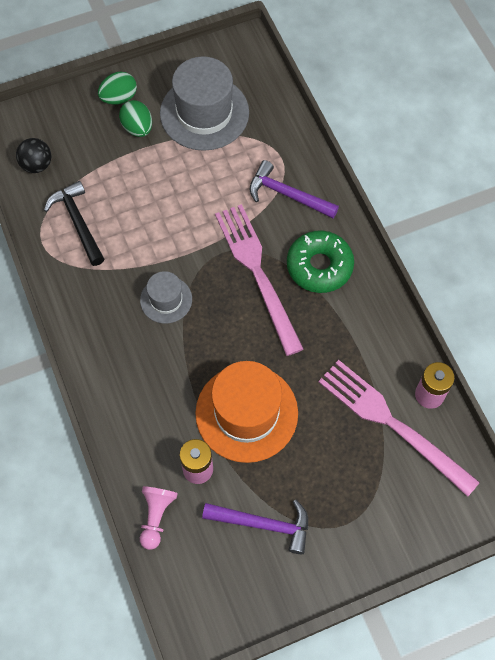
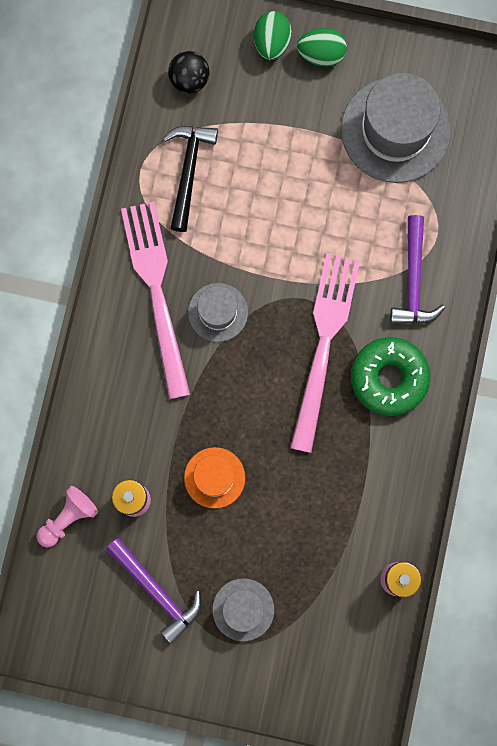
camera: 35 degrees right, 15 degrees up
(137, 128) = (316, 103): green egg -> green egg (271, 43)
(246, 413) = (214, 477): orange hat -> orange hat, size x0.53
(287, 195) = (413, 280): purple hammer -> purple hammer turned 150 degrees counterclockwise
(337, 492) = (243, 609): none -> grey hat
(392, 423) = (340, 581): pink fork -> pink fork (156, 291)

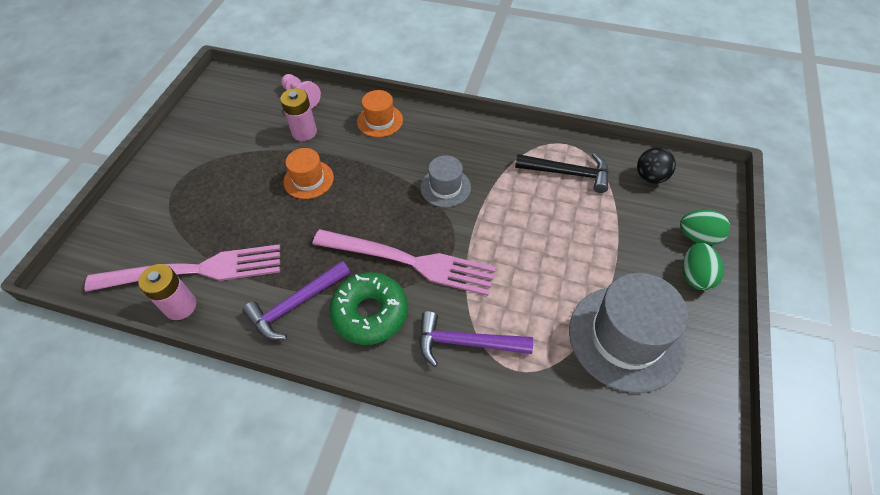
camera: 95 degrees right, 25 degrees down
(109, 404) = (380, 121): none -> orange hat
(156, 291) = (466, 150): pink fork -> pink fork (195, 270)
(156, 591) = (232, 142): purple hammer -> purple hammer (296, 304)
(243, 609) = (198, 193): grey hat -> none

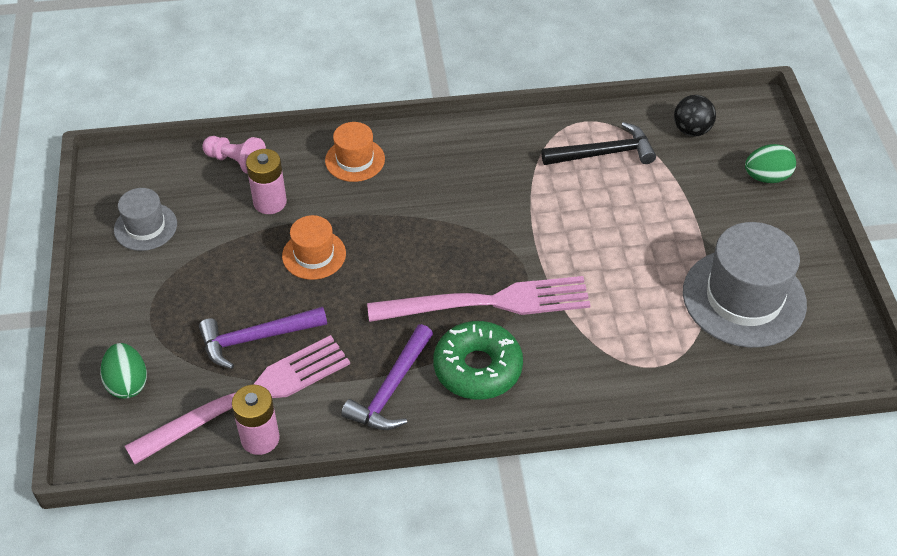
camera: 25 degrees left, 5 degrees down
(445, 187) = (479, 212): grey hat -> grey hat (145, 227)
(466, 343) = (594, 359): purple hammer -> purple hammer (257, 338)
(695, 276) = (781, 217): green egg -> green egg (127, 383)

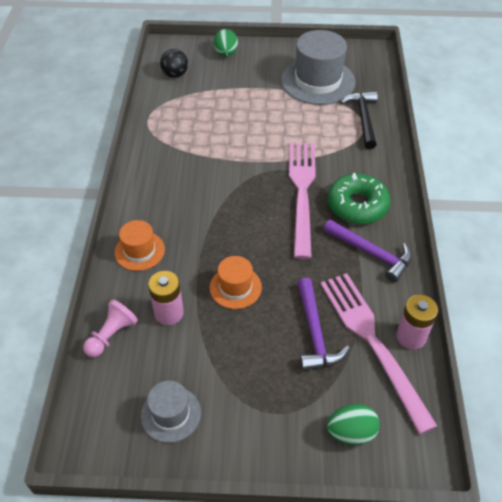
camera: 80 degrees left, 0 degrees up
(603, 153) = (182, 116): black hammer -> black hammer (363, 119)

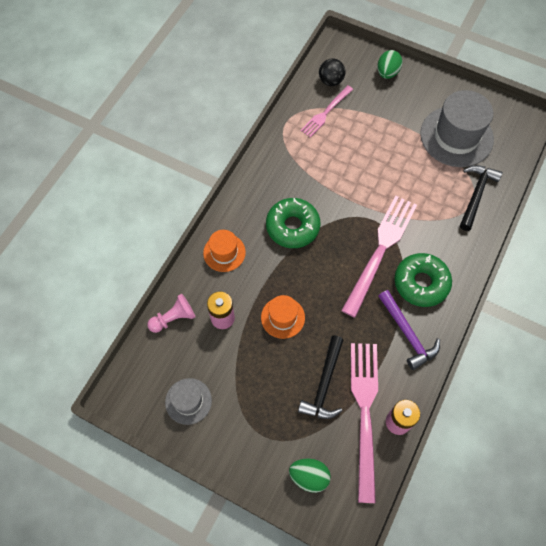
camera: 25 degrees right, 15 degrees up
(184, 100) = (325, 113): none -> pink fork
(201, 203) = (292, 227): none -> green donut
(315, 332) = (324, 384): purple hammer -> black hammer

